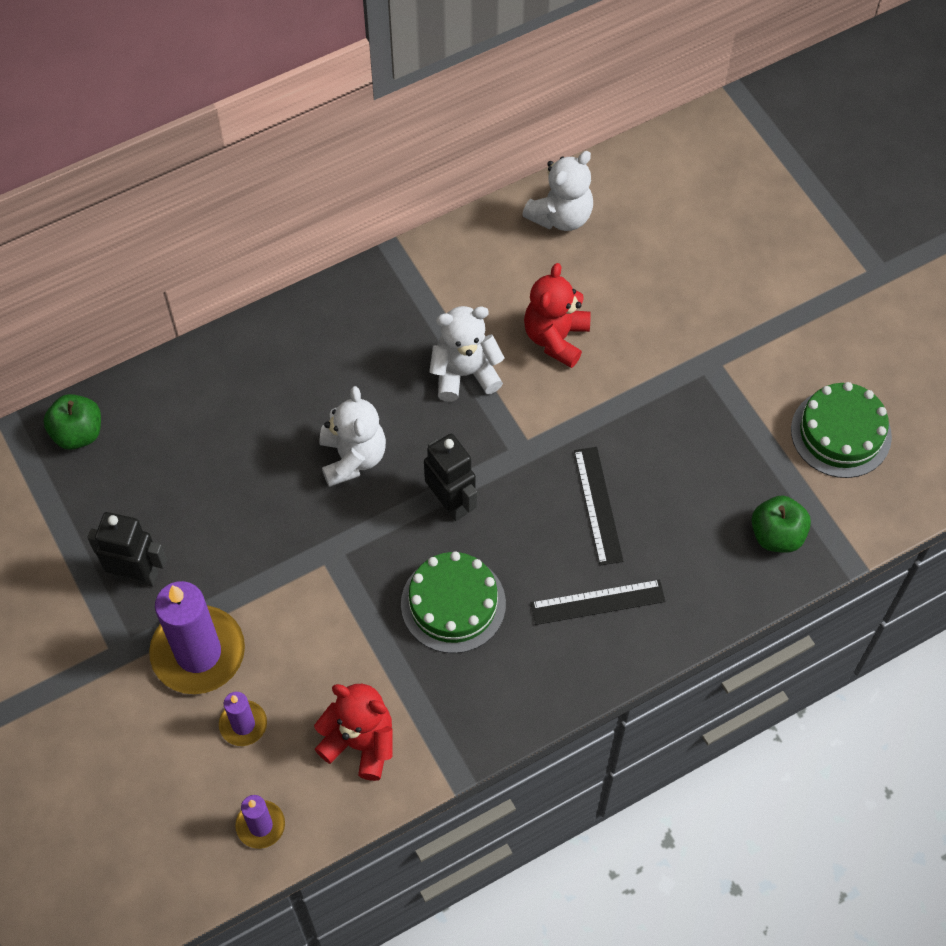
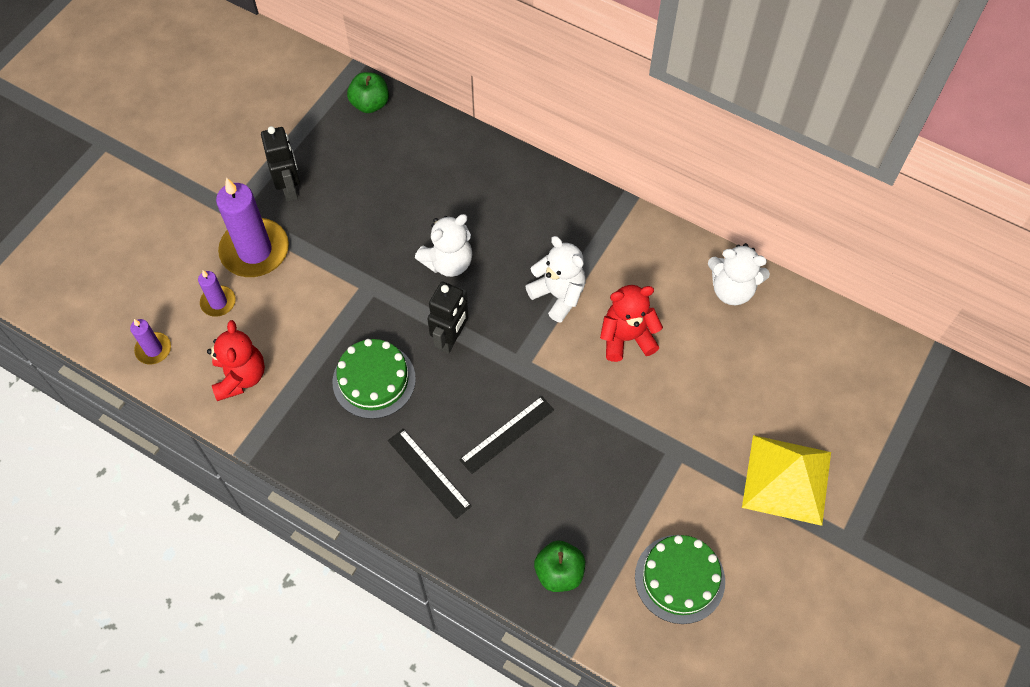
camera: 60 degrees right, 0 degrees up
(791, 287) = (786, 479): none -> yellow pyramid

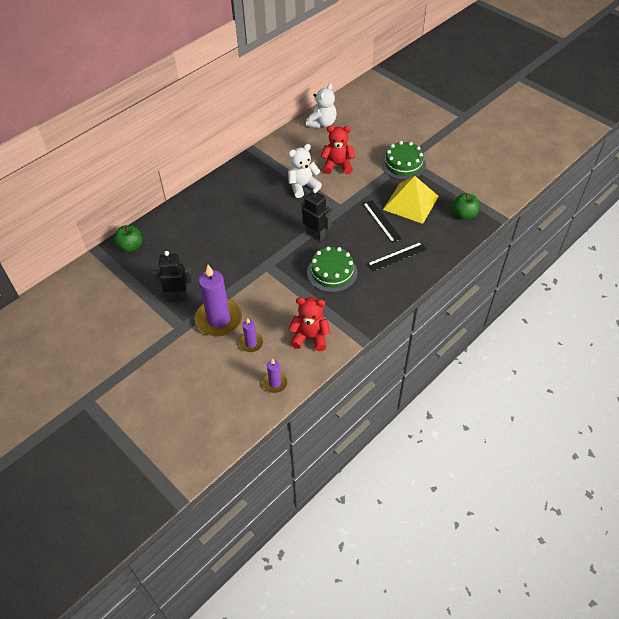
camera: 75 degrees left, 10 degrees down
(448, 262) = (264, 228): white teddy bear -> none
(627, 338) = (337, 165): red teddy bear -> red teddy bear turned 90 degrees clockwise
(679, 578) = (474, 173): green cake -> green cake (403, 164)
(786, 479) = (430, 128): yellow pyramid -> yellow pyramid (410, 203)

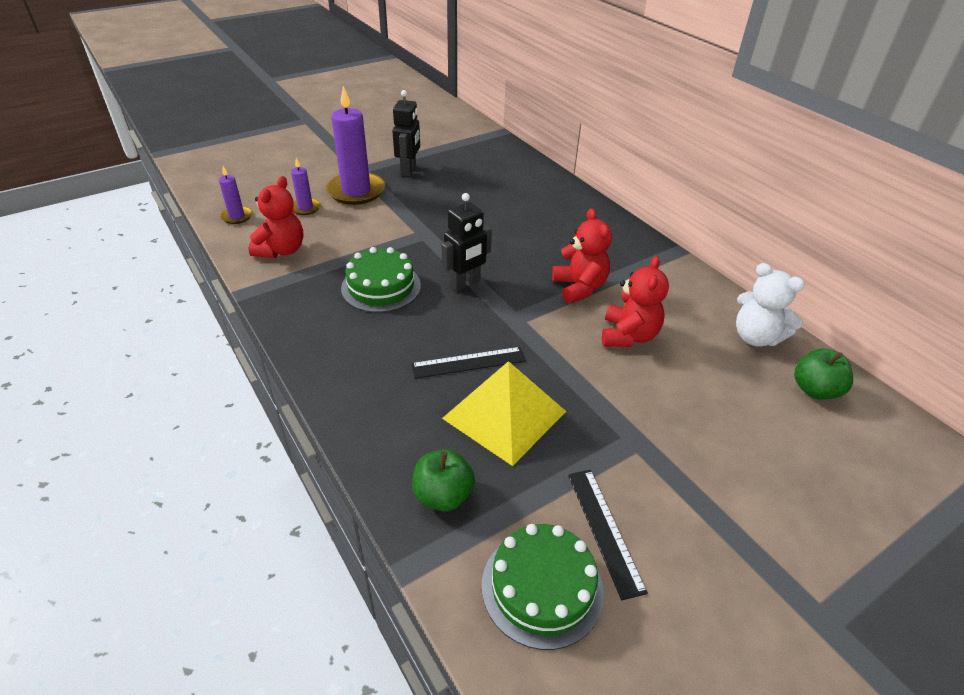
camera: 100 degrees right, 10 degrees down
(130, 246) = (500, 149): green apple -> green apple (815, 390)
(302, 186) = (579, 287): white teddy bear -> red teddy bear
(397, 256) = (376, 363): black ruler -> black ruler (605, 530)
(403, 164) = (623, 431): green cake -> green cake (542, 587)

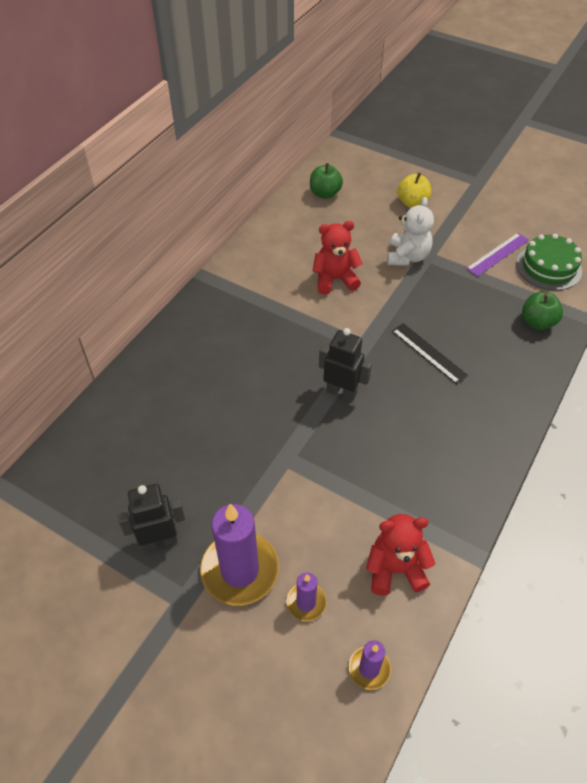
camera: 115 degrees left, 10 degrees up
(381, 287) = (388, 449): green cake -> none
(504, 414) = (458, 317): yellow pyramid -> none
(579, 287) = (296, 319): red teddy bear -> none
(605, 530) = (497, 254): black ruler -> purple ruler
(755, 337) = (290, 221): white teddy bear -> white teddy bear (407, 257)
(772, 482) = (412, 203): none -> yellow apple

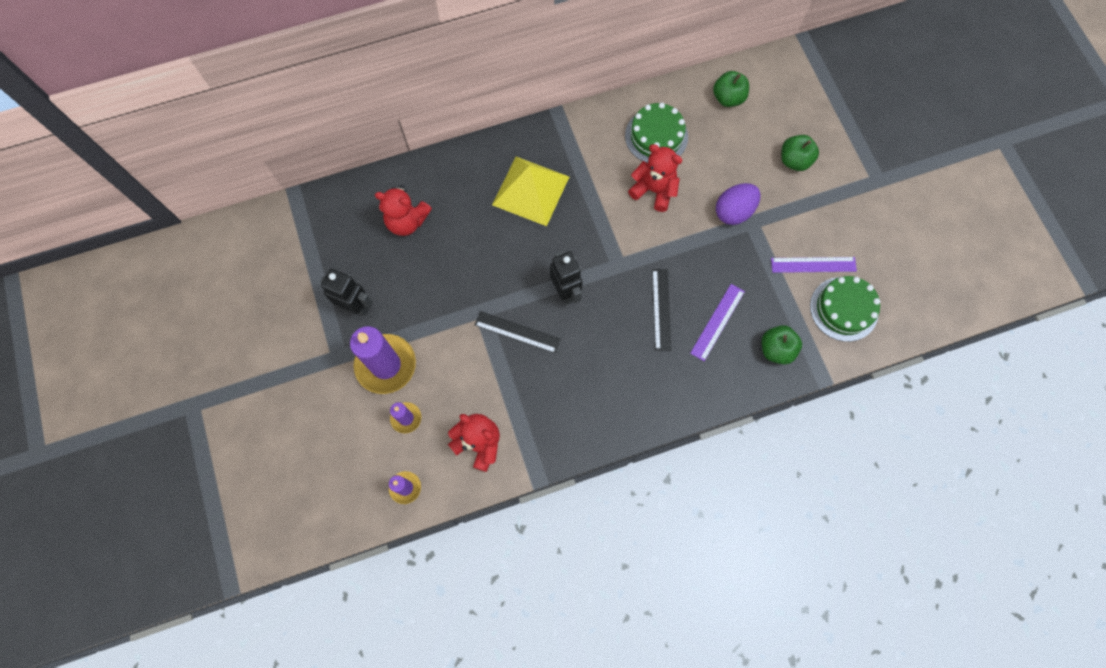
camera: 40 degrees right, 20 degrees up
(144, 435) = (407, 221): none -> red teddy bear
(235, 340) = (530, 190): none -> yellow pyramid
(298, 245) = (656, 136): none -> green cake
(333, 451) = (517, 332): none -> black ruler
(407, 257) = (733, 211): white teddy bear -> purple egg
(412, 203) = (794, 160): yellow apple -> green apple
(478, 333) = (717, 322): none -> purple ruler

